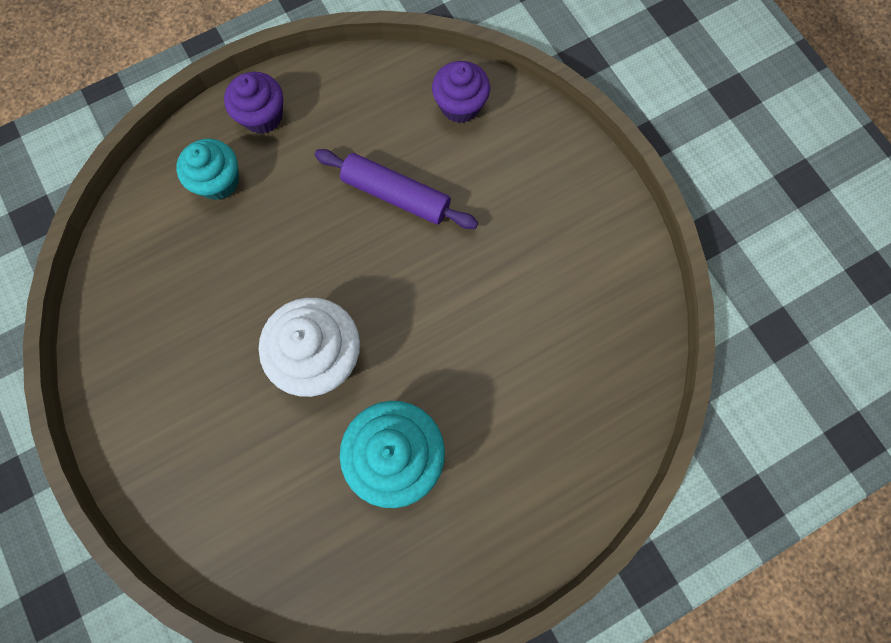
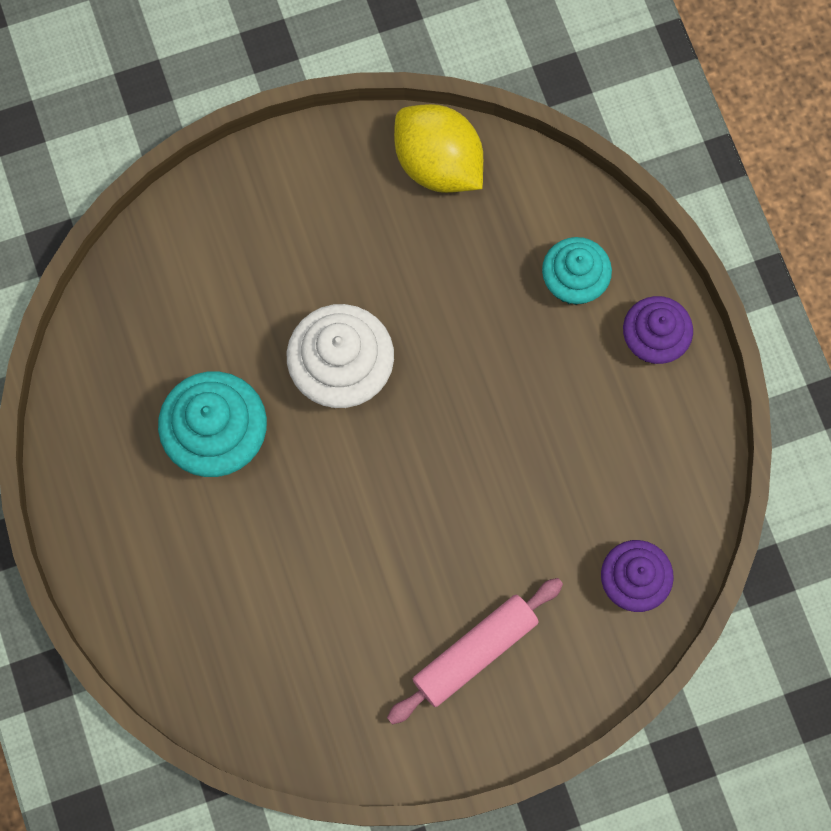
camera: 100 degrees right, 0 degrees up
(118, 307) = (438, 164): none -> yellow lemon
(396, 195) = (522, 483): purple rolling pin -> none
(540, 209) = (475, 652): none -> pink rolling pin

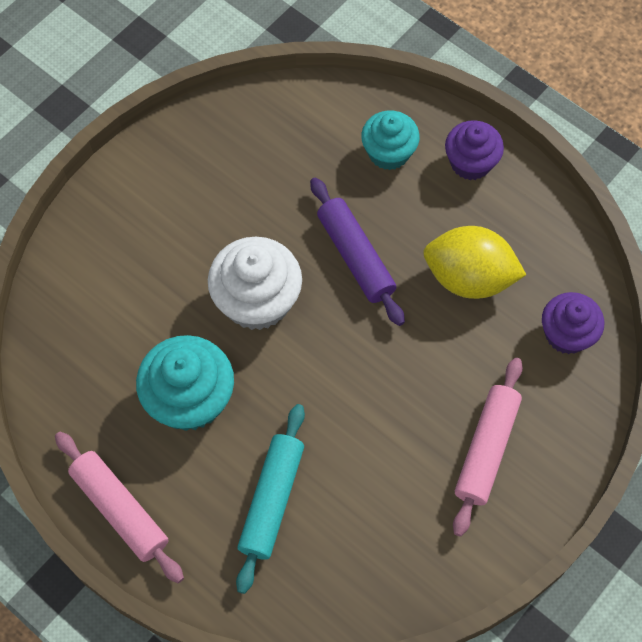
camera: 30 degrees left, 10 degrees down
(91, 510) = (120, 510): none -> pink rolling pin
(237, 583) = (271, 500): none -> turquoise rolling pin
(438, 164) = (239, 123): yellow lemon -> yellow lemon (469, 278)
(469, 378) = (355, 256): none -> purple rolling pin

